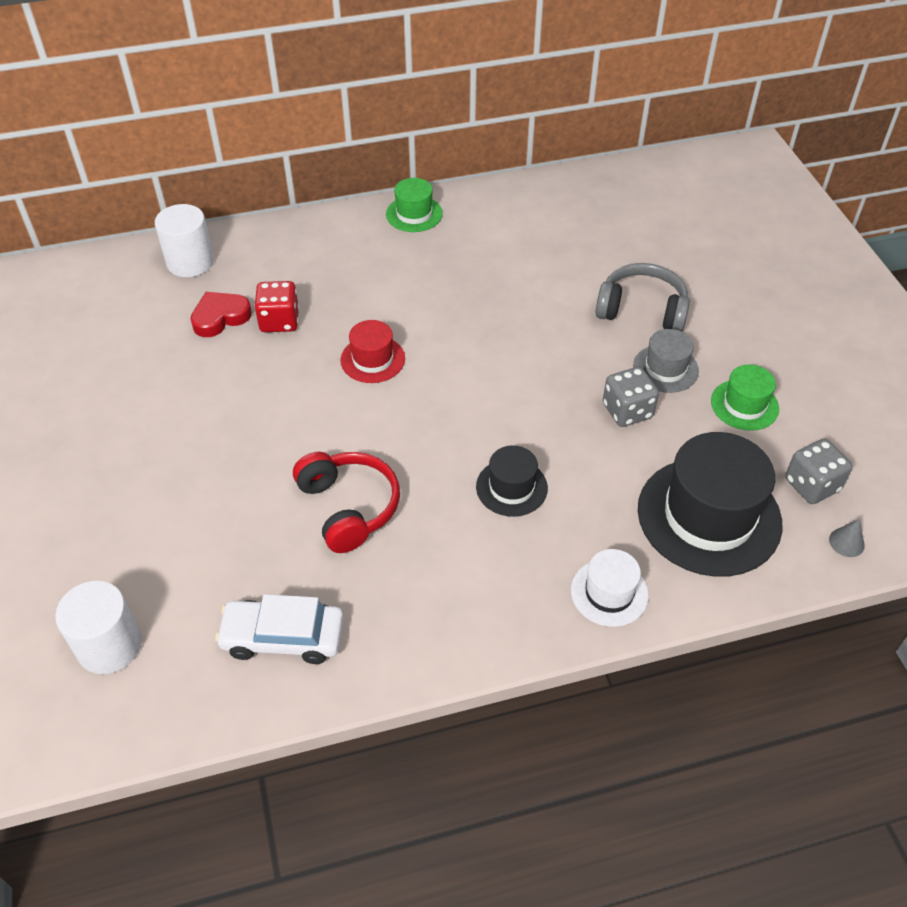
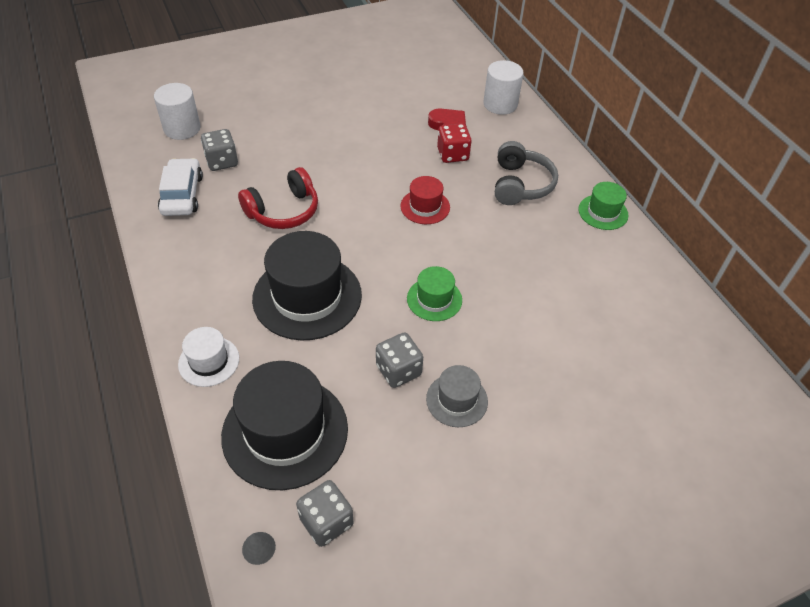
camera: 80 degrees right, 0 degrees up
(217, 584) = (222, 161): none -> grey dice
(511, 487) = (307, 296): black hat -> black hat, size x1.95
(642, 310) = (531, 381): grey headphones -> grey headphones (520, 184)
(744, 405) = (421, 466): green hat -> green hat (434, 299)

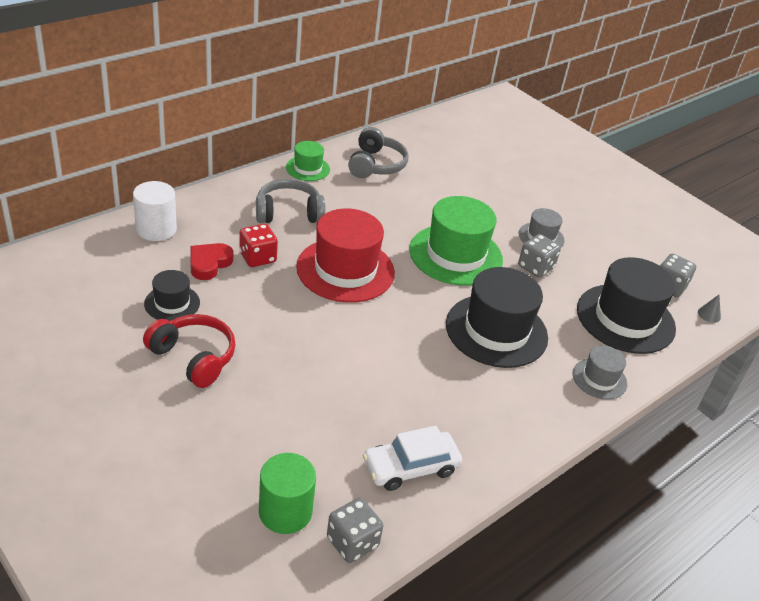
camera: 110 degrees left, 10 degrees down
(182, 128) = (285, 511): white cylinder -> green cylinder
(209, 361) = (599, 379): white hat -> grey hat
(222, 161) = (338, 446): grey dice -> grey dice (352, 542)
(283, 211) = (397, 370): red headphones -> red headphones (194, 357)
(403, 103) = (172, 303): none -> black hat
(425, 207) = (345, 270): red hat -> red hat, size x1.95
(434, 299) = (456, 255): green hat -> green hat, size x1.95
(616, 272) = (376, 165): none -> grey headphones

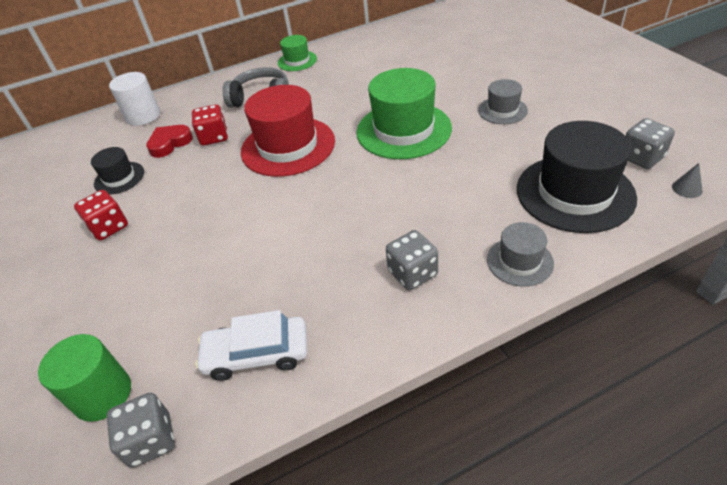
camera: 25 degrees right, 5 degrees up
(194, 357) = (109, 227): red headphones -> red dice
(376, 165) = (360, 54): grey headphones -> none
(496, 331) = (416, 205): black hat -> none
(535, 267) = (485, 140): grey dice -> grey dice (412, 273)

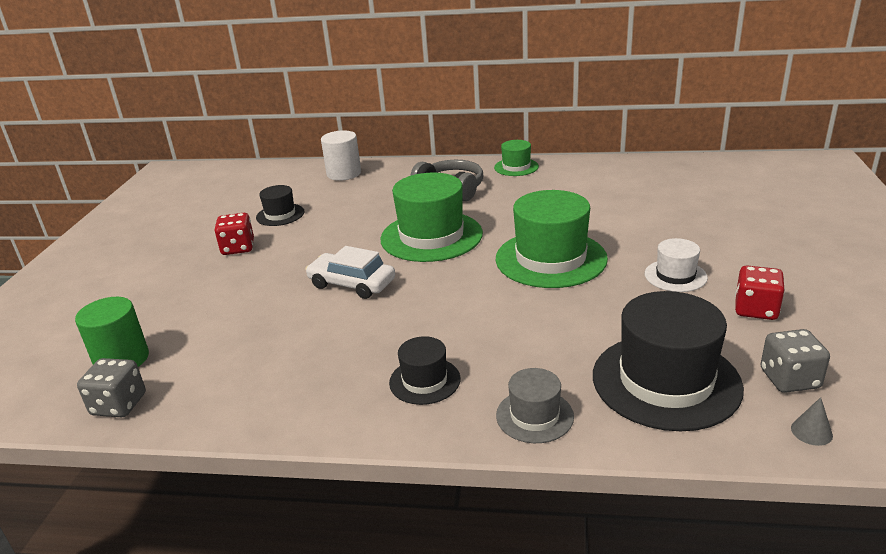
camera: 30 degrees right, 15 degrees down
(170, 143) = (341, 201): red heart -> none
(214, 137) = (380, 208): red dice -> red dice (755, 309)
(256, 354) = (242, 383): white car -> white car (352, 283)
(288, 146) = (431, 236): red hat -> green hat
(412, 273) = (424, 381): grey dice -> black hat
(502, 110) = (675, 276): grey hat -> white hat

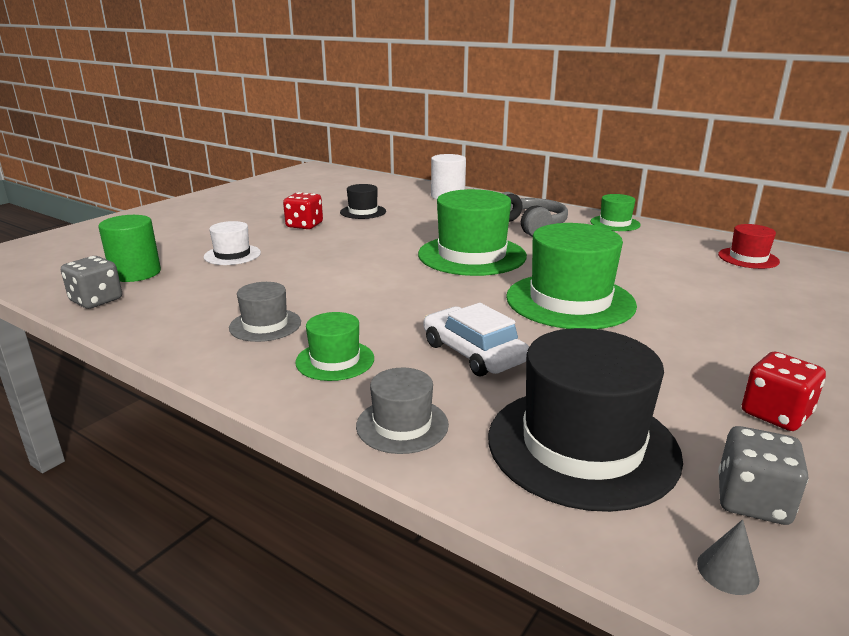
camera: 25 degrees right, 5 degrees down
(326, 369) = (265, 325): none -> grey hat
(352, 283) = (362, 271): white car -> white car (473, 353)
(424, 381) = (335, 360): black hat -> green hat
(640, 176) = (748, 258): none -> red hat
(675, 276) = (700, 352): white hat -> white hat (232, 255)

